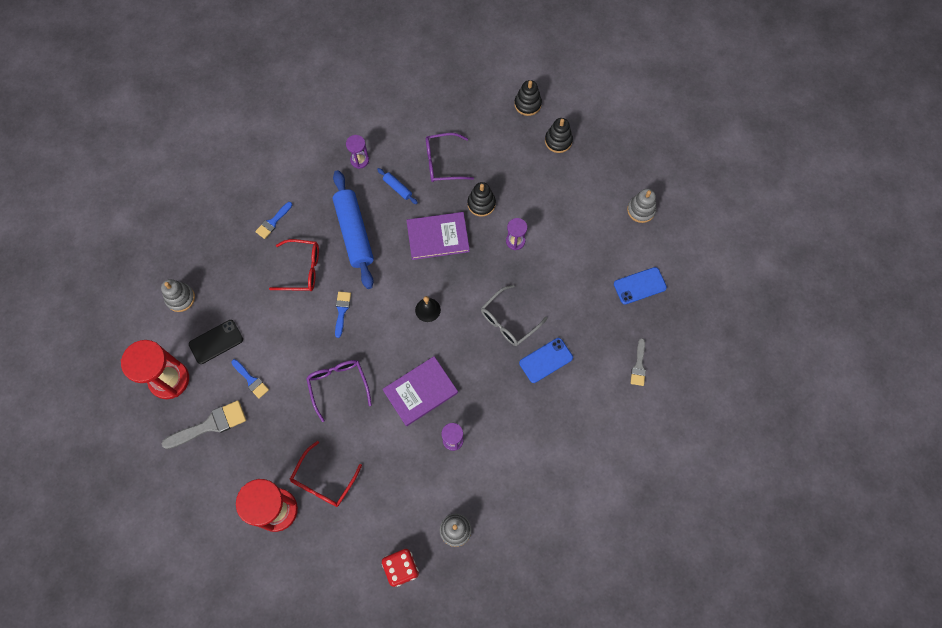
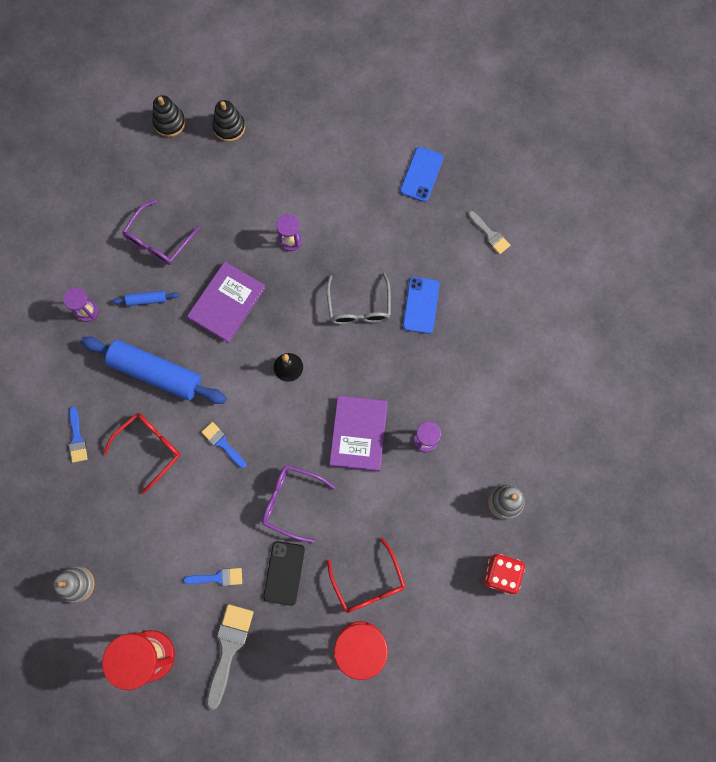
camera: 50 degrees left, 5 degrees up
(216, 342) = (151, 582): black phone -> black phone (284, 573)
(481, 204) = (229, 240): black stacking toy -> none
(641, 210) = (355, 115): grey stacking toy -> none

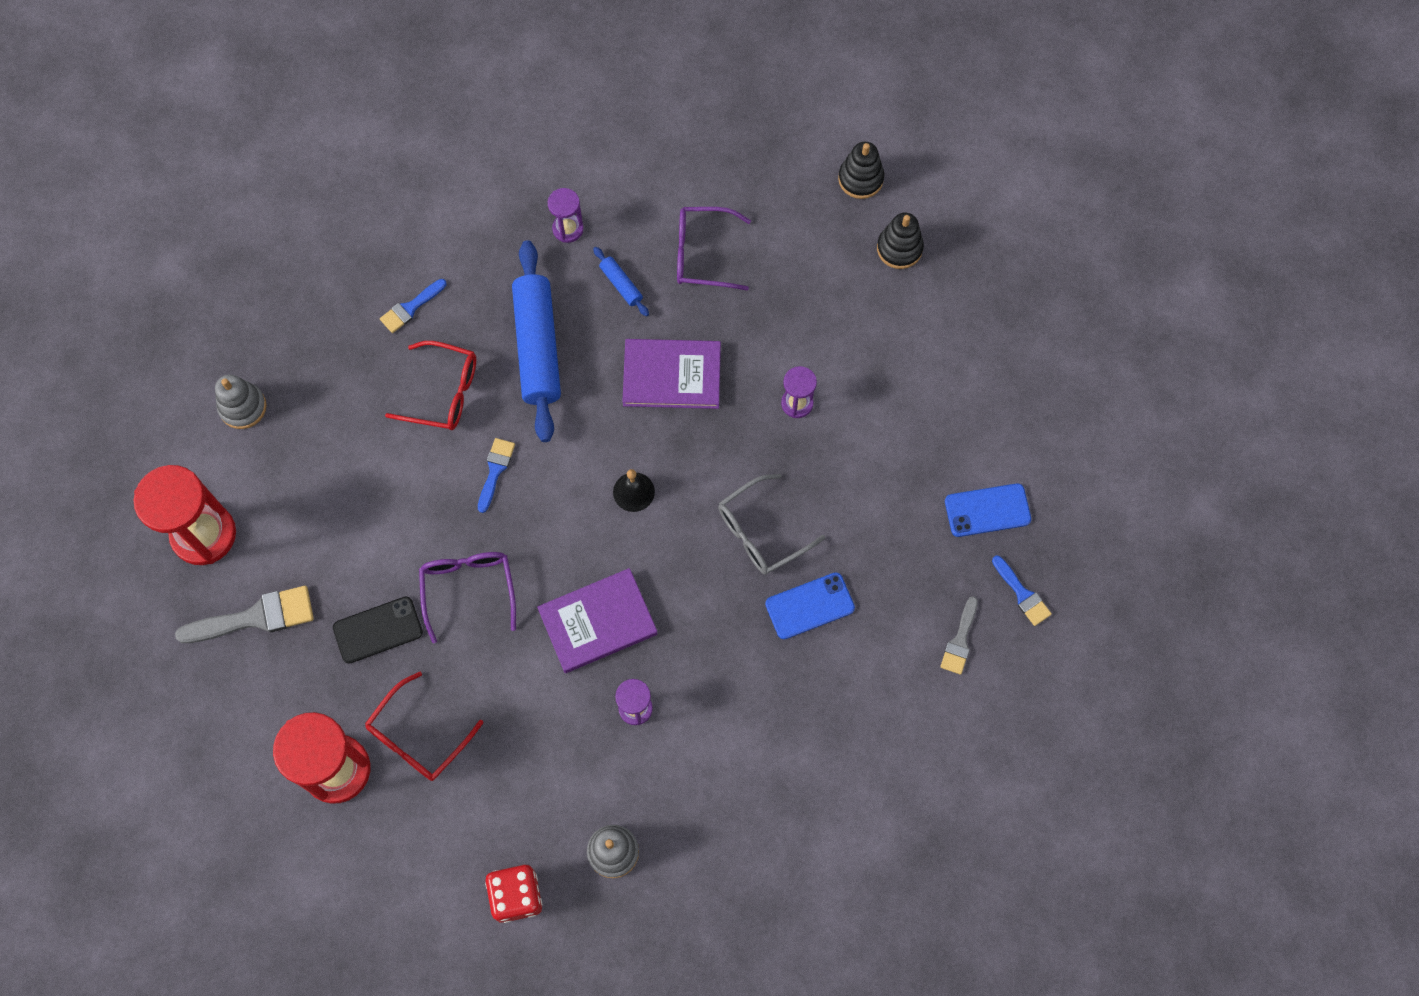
camera: 60 degrees right, 5 degrees down
(217, 577) = (332, 557): blue brush -> blue brush (1022, 594)

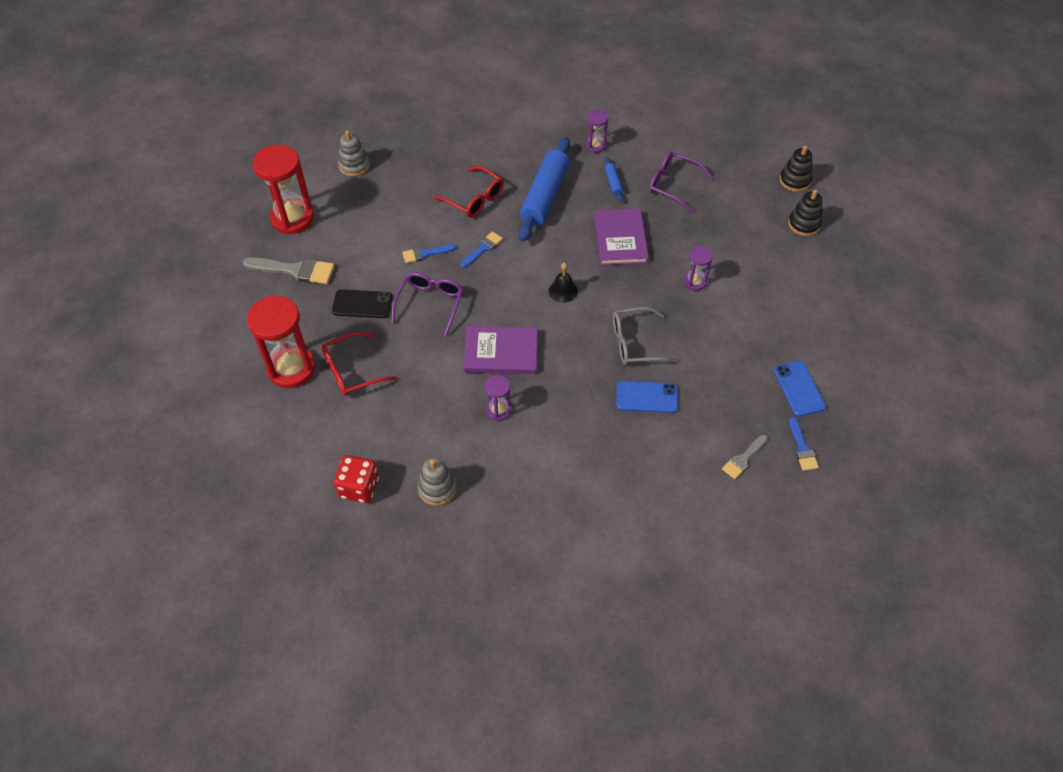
camera: 25 degrees right, 15 degrees down
(410, 308) = (479, 152): blue brush -> blue brush (425, 253)
(672, 375) = (620, 239): purple book -> purple book turned 60 degrees clockwise
(987, 510) = (799, 388): blue phone -> blue phone turned 60 degrees clockwise

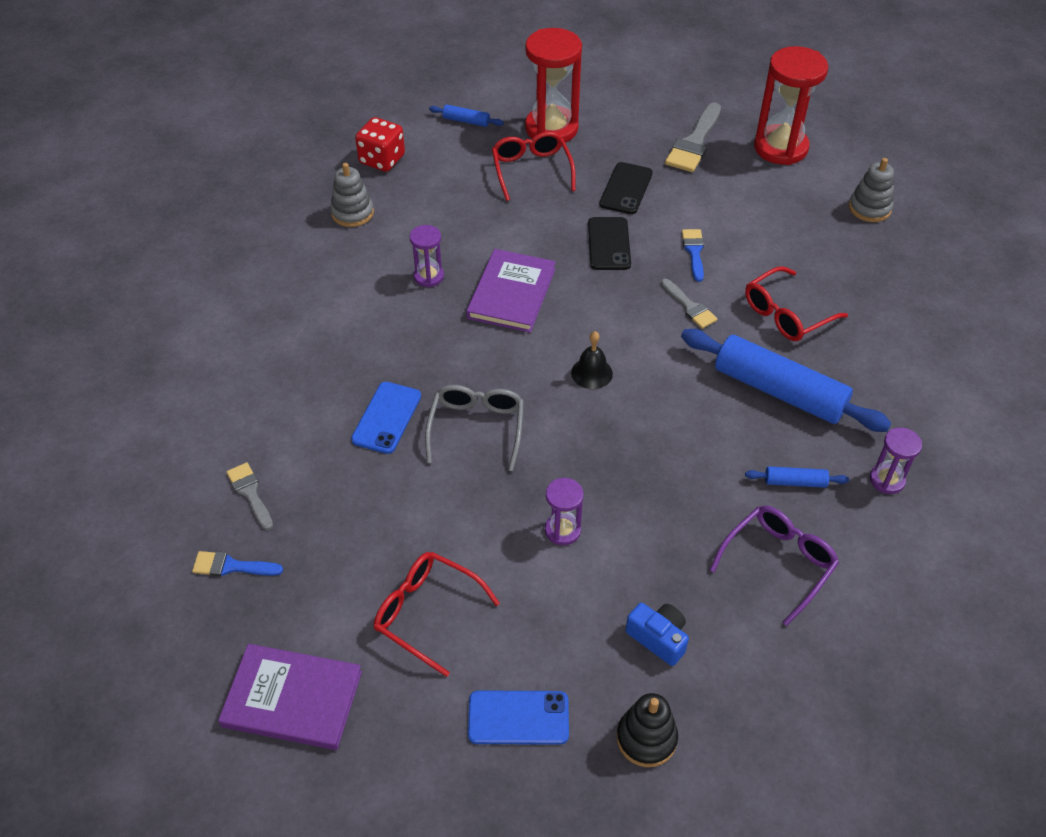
camera: 105 degrees right, 5 degrees down
(290, 435) = (466, 121): none -> blue rolling pin
(430, 304) = (609, 244): purple glasses -> black phone
(482, 249) = (689, 306): blue brush -> grey brush
(620, 239) = (672, 461): purple book -> purple book (292, 699)
(744, 228) = (658, 638): none -> blue camera
(782, 334) = (426, 613): none -> red glasses
(795, 180) = (760, 767): black stacking toy -> none
(799, 388) = (324, 599): blue phone -> blue phone (518, 718)

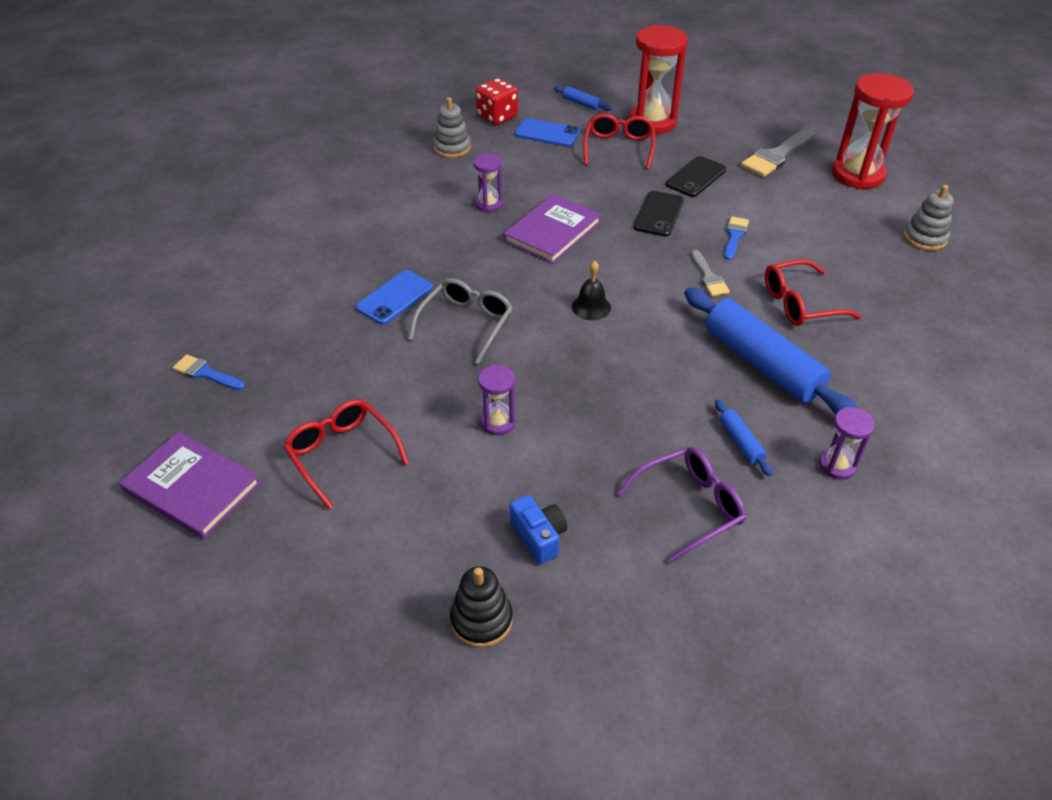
camera: 20 degrees right, 5 degrees down
(250, 493) = (253, 324): grey brush -> none
(518, 718) = (373, 564): blue phone -> blue phone (547, 133)
(795, 482) = (741, 442): blue rolling pin -> blue rolling pin turned 45 degrees clockwise

